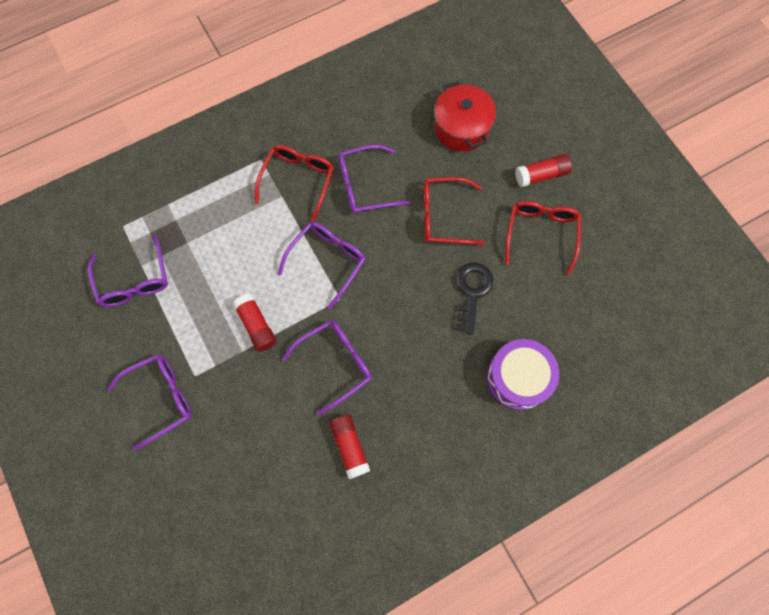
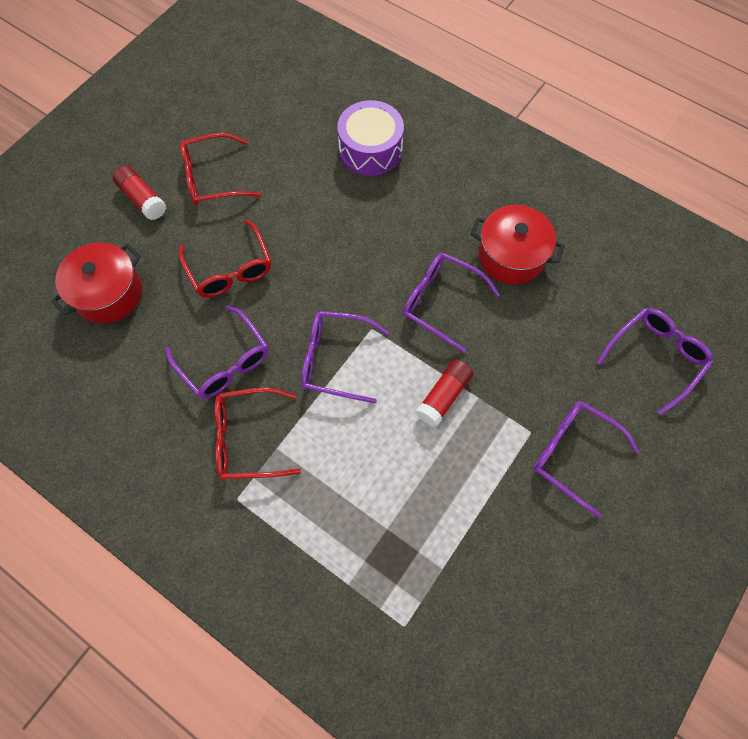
camera: 115 degrees left, 5 degrees down
(134, 280) = (464, 566): purple glasses -> purple glasses (656, 357)
(350, 446) = (511, 255): red glue stick -> red pot
(472, 292) = (304, 214): black key -> none

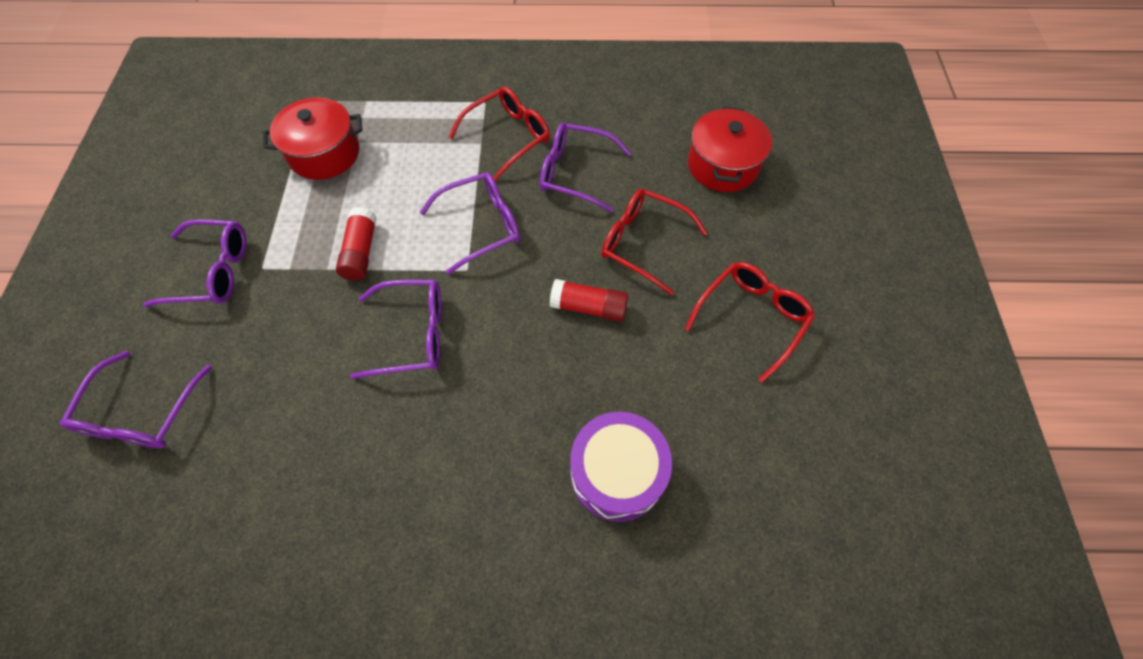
camera: 145 degrees right, 5 degrees down
(142, 199) = (790, 255): red glue stick -> red glue stick (589, 307)
(511, 255) = (359, 436): red pot -> red pot (324, 153)

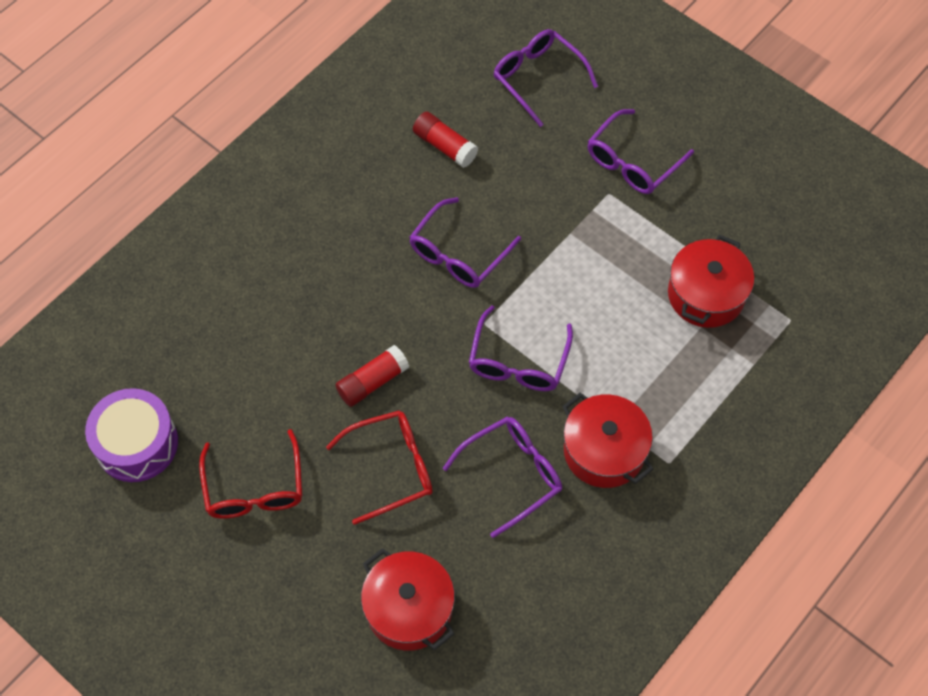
camera: 130 degrees right, 0 degrees up
(361, 252) = (567, 263): red glue stick -> red glue stick (445, 146)
(508, 137) = (604, 451): red glasses -> red pot
(617, 472) = (241, 306): purple drum -> purple drum (137, 443)

